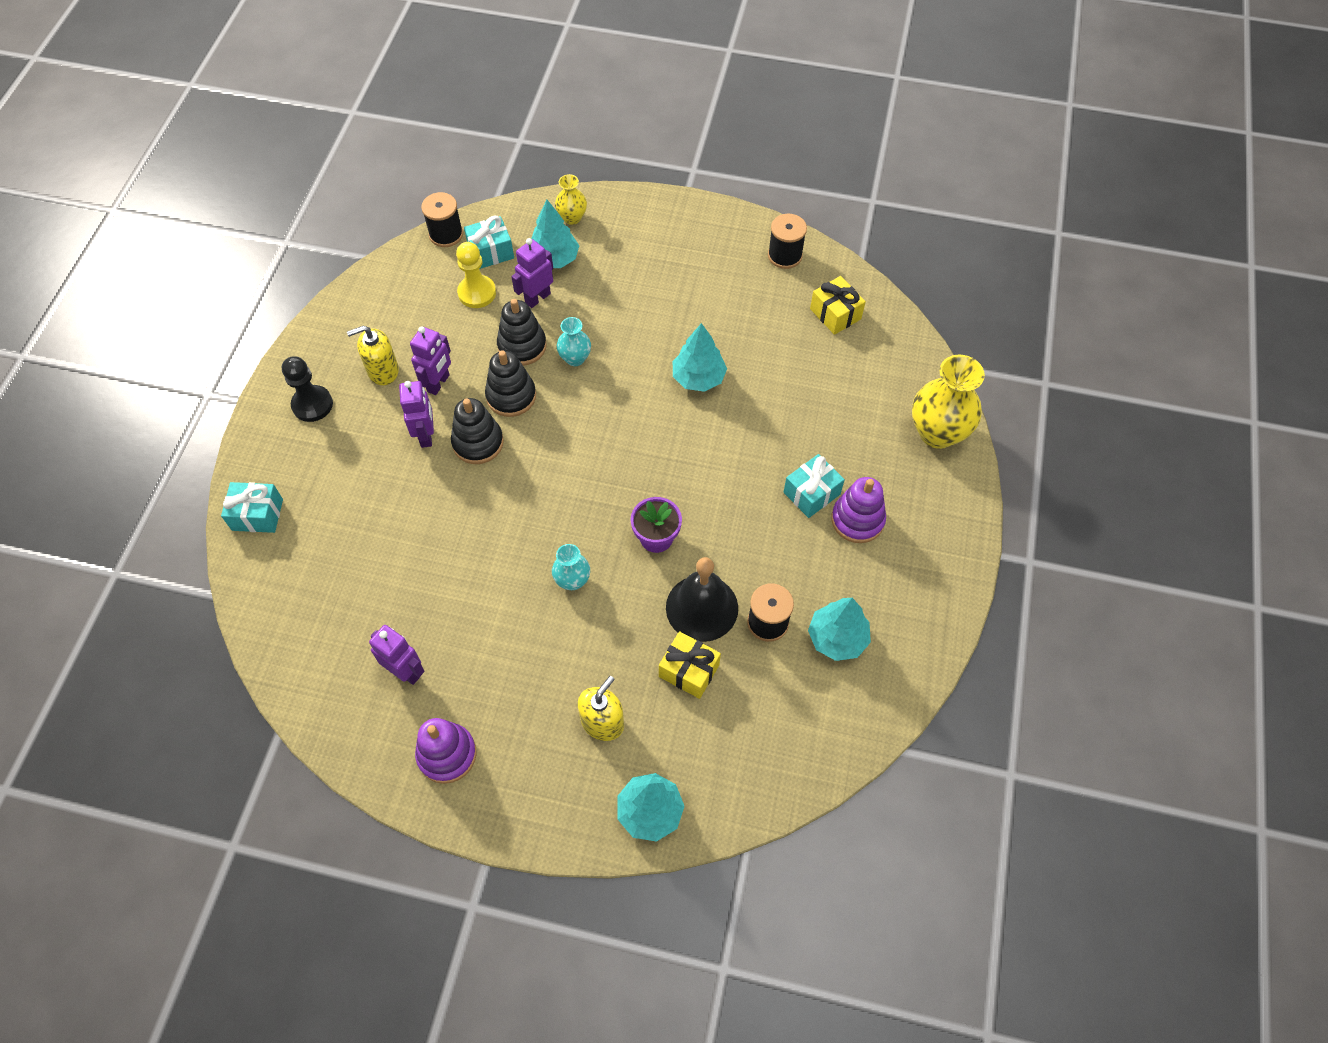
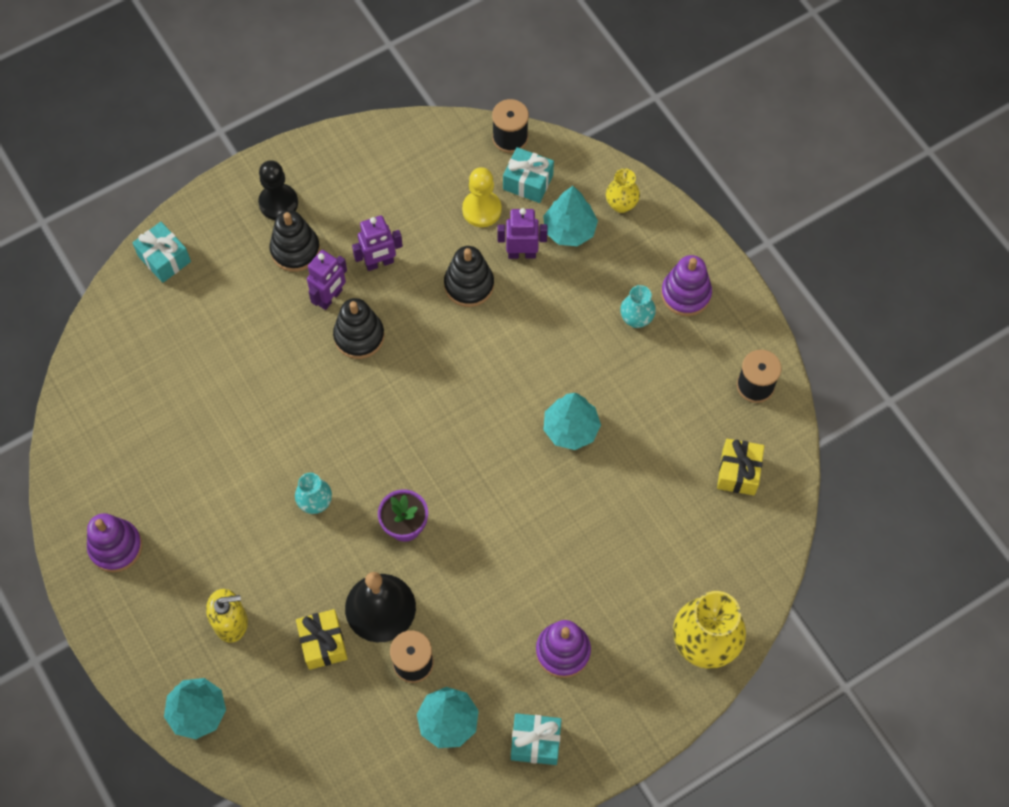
camera: 45 degrees right, 5 degrees up
(383, 370) = (351, 217): yellow soap dispenser -> none
(405, 671) = (147, 464): purple robot -> none
(511, 396) = (419, 319): black stacking toy -> black stacking toy (295, 250)
(575, 358) = (497, 330): turquoise vase -> turquoise vase (636, 319)
(677, 237) = (685, 294): none -> purple stacking toy
(811, 493) = (552, 599): turquoise gift -> turquoise gift (535, 742)

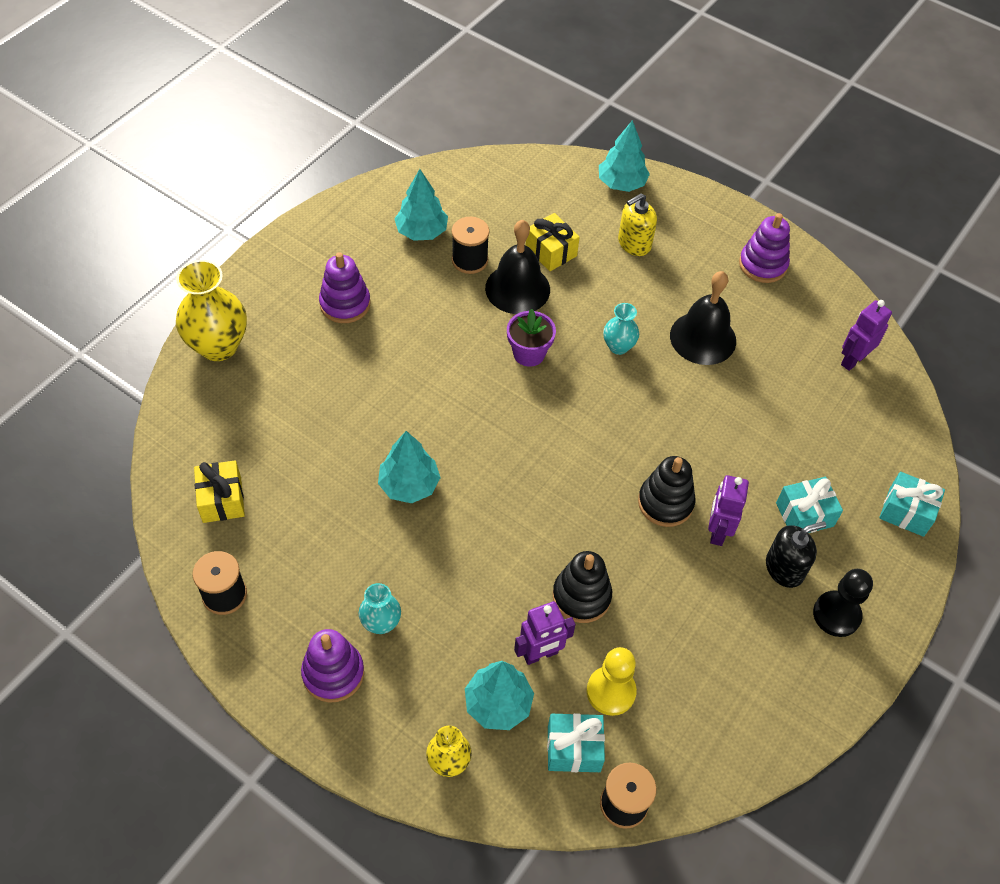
camera: 155 degrees right, 10 degrees down
(229, 483) = (703, 338): none -> black bell
(295, 250) = (784, 568): black stacking toy -> black soap dispenser
(379, 263) = (689, 586): purple robot -> purple robot (853, 360)
(535, 742) = (344, 238): turquoise gift -> turquoise gift (804, 514)

